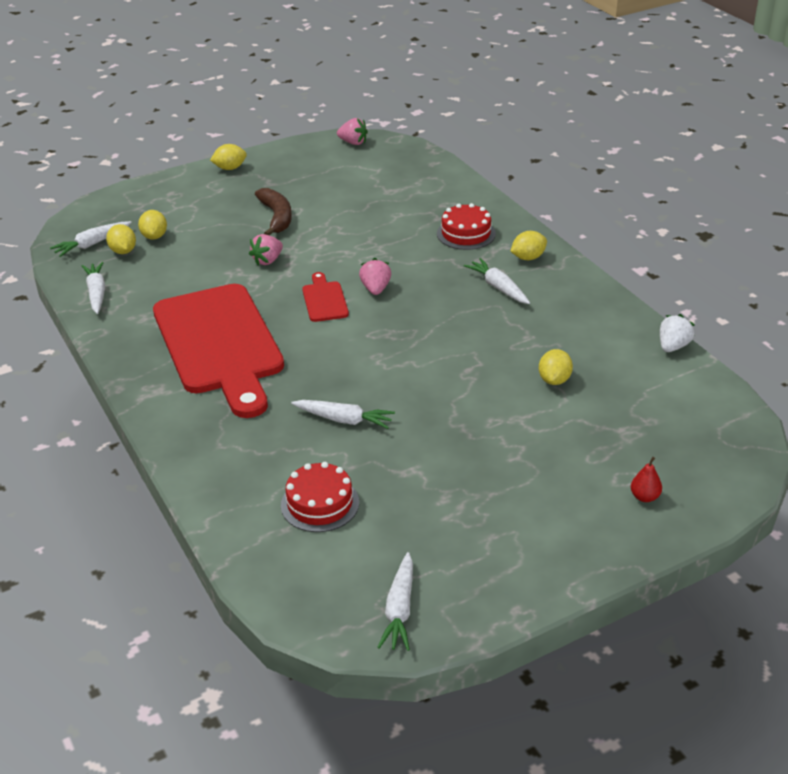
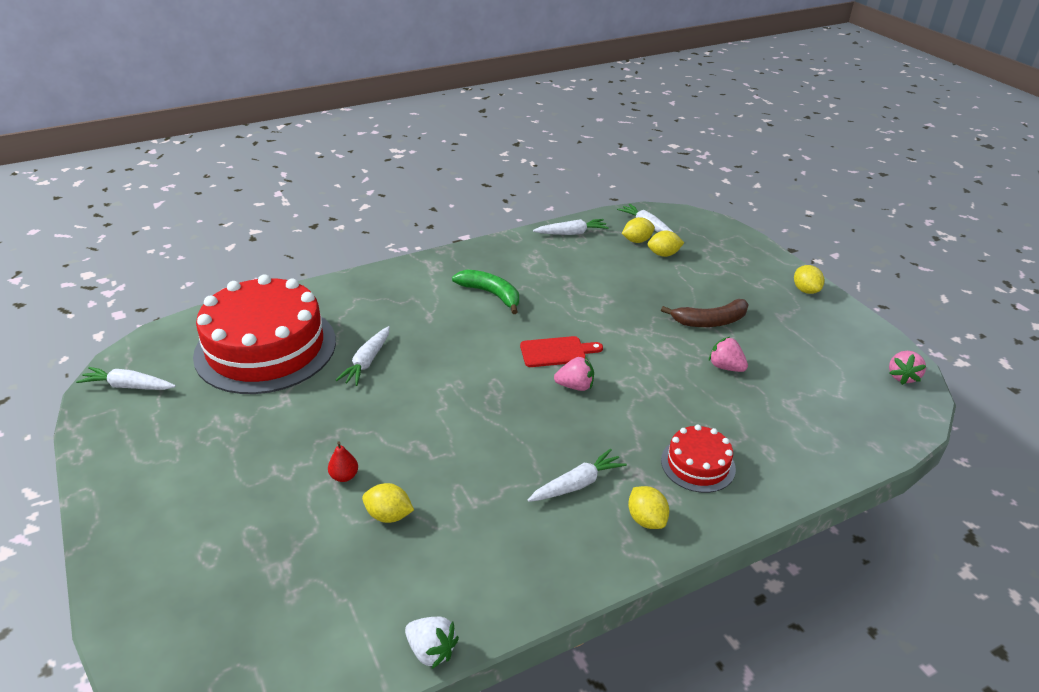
camera: 90 degrees right, 0 degrees up
(220, 344) = (491, 294): red cutting board -> green banana
(268, 260) = (626, 317): pink strawberry -> pink strawberry (725, 367)
(320, 504) = (266, 348): red cake -> red cake, size x2.17
(644, 497) = (172, 567): red pear -> red pear (344, 476)

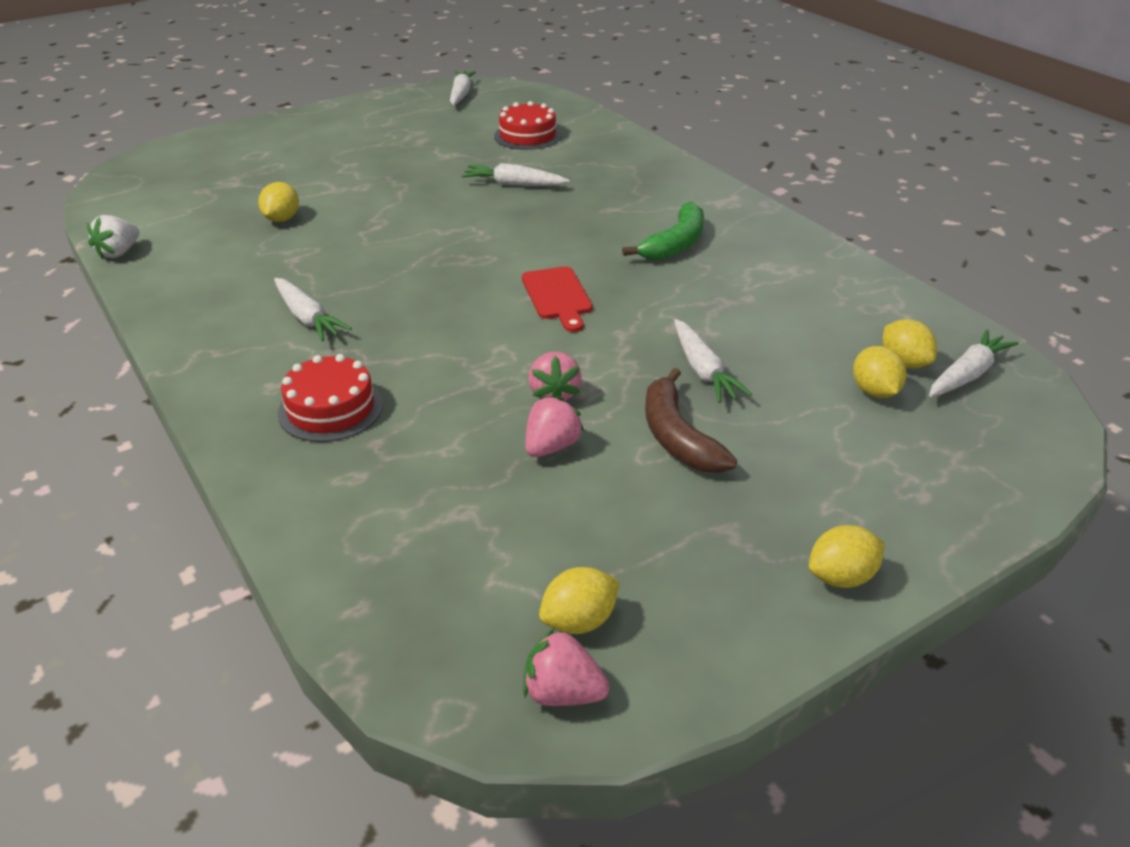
camera: 85 degrees right, 0 degrees up
(266, 348) = (527, 136): red cake -> red cake, size x0.46
(344, 476) = (337, 194): red pear -> none
(571, 233) = (884, 298): white carrot -> white carrot (703, 370)
(575, 386) = (486, 312): pink strawberry -> pink strawberry (554, 394)
(646, 519) = (242, 366): yellow lemon -> yellow lemon (579, 621)

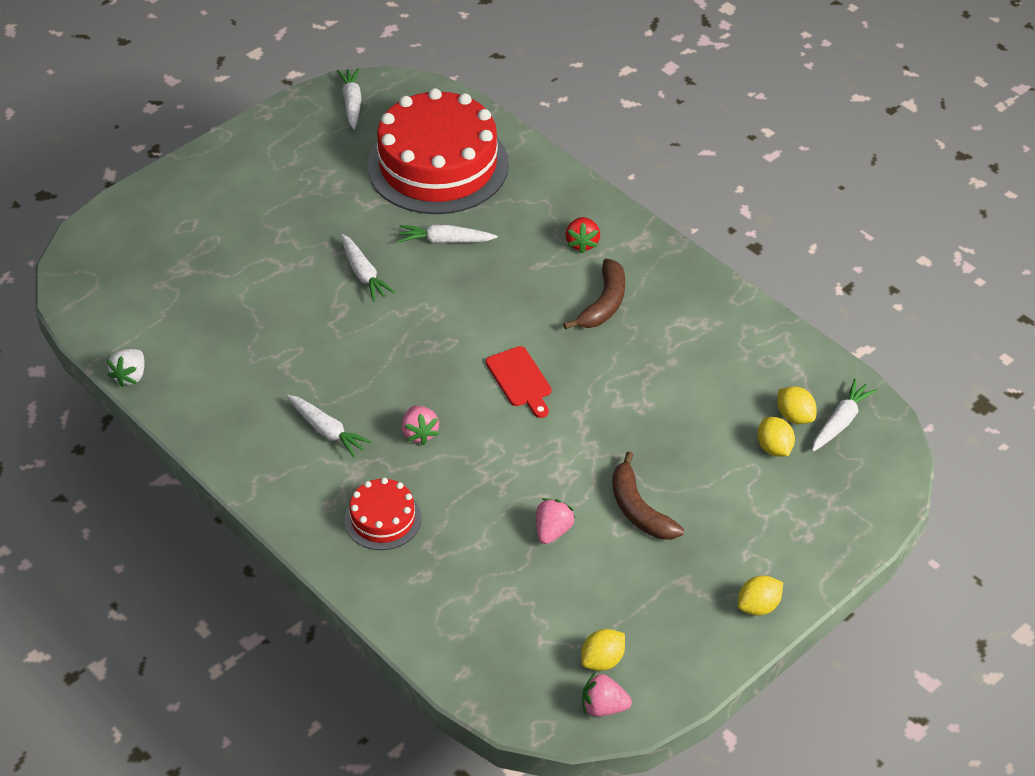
camera: 10 degrees left, 10 degrees up
(282, 219) = (253, 315): yellow lemon -> none
(527, 136) = (438, 165): red cake -> red cake, size x2.17
(554, 394) = (542, 482): pink strawberry -> pink strawberry (419, 433)
(662, 198) = (582, 243): none -> red strawberry
(675, 243) = (604, 303): green banana -> brown banana
(703, 370) = (648, 444): white carrot -> white carrot (363, 274)

